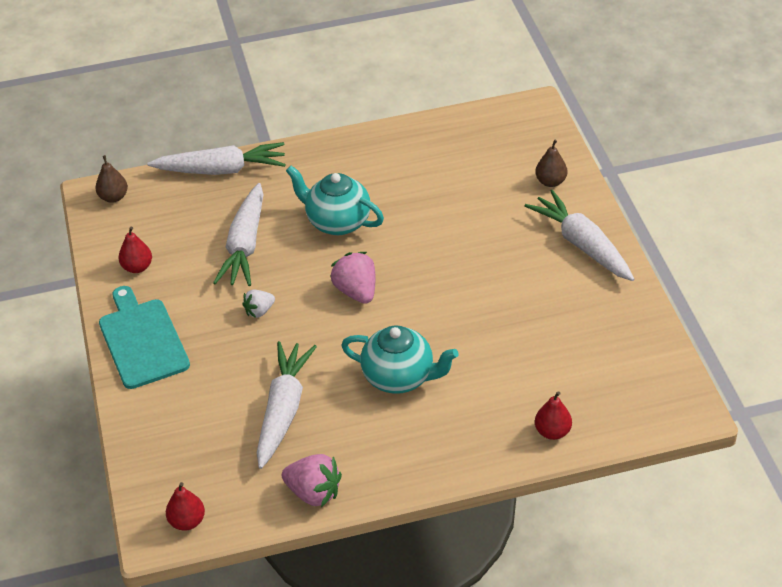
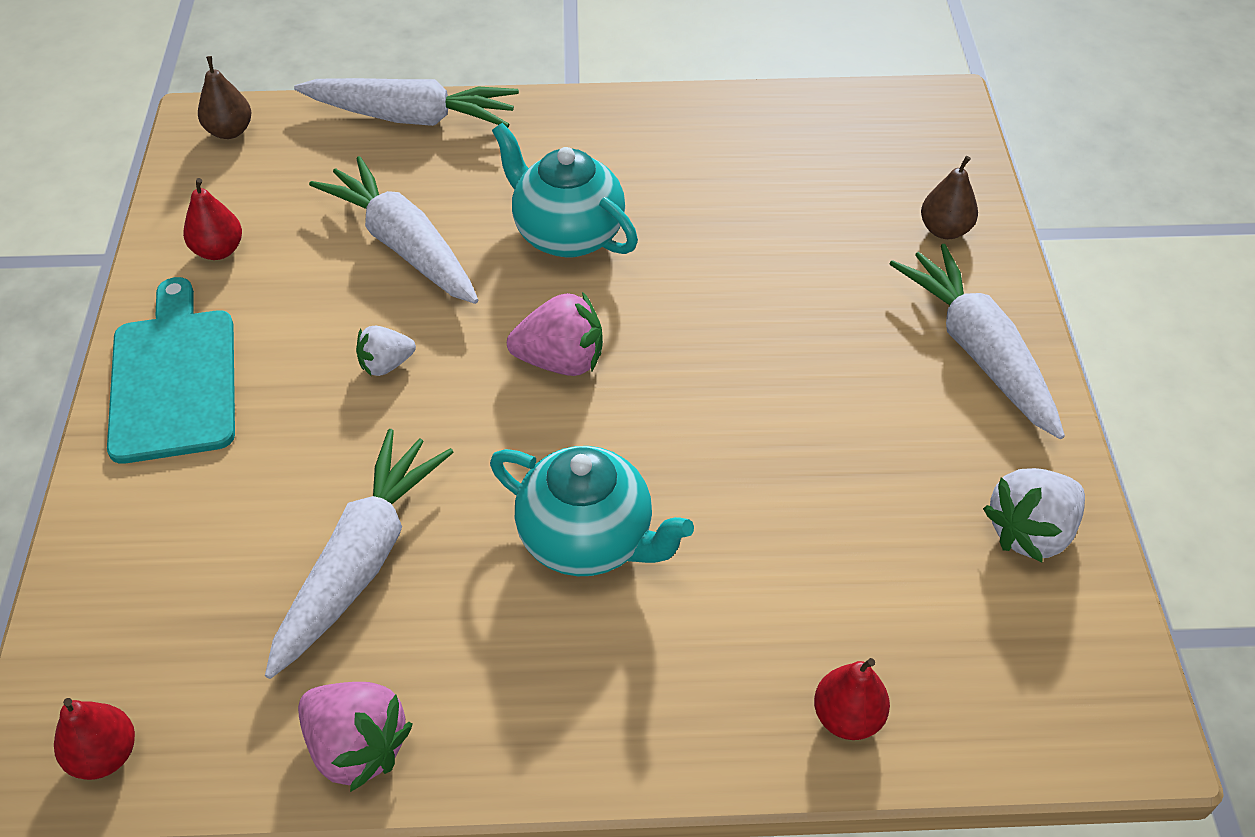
camera: 10 degrees right, 5 degrees up
(245, 245) = (404, 245): white carrot -> white carrot turned 120 degrees clockwise
(356, 291) = (561, 361): pink strawberry -> pink strawberry turned 105 degrees clockwise
(626, 330) = (1030, 532): none -> white strawberry

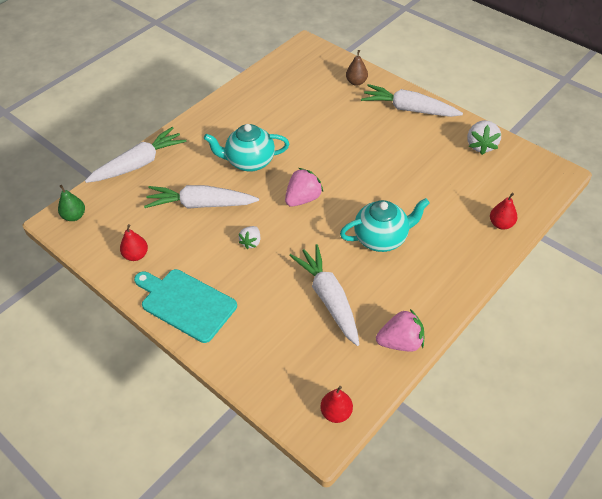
camera: 45 degrees left, 0 degrees up
(230, 131) = (74, 216): brown pear -> green pear

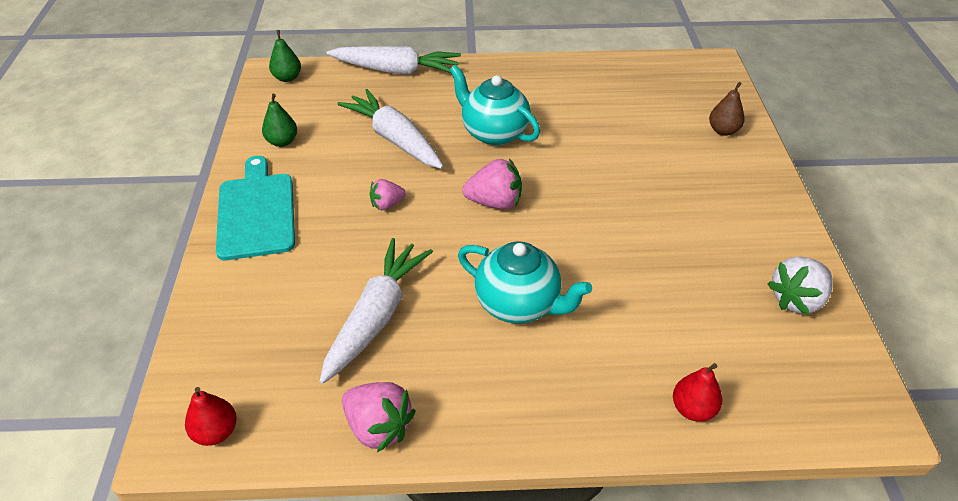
camera: 45 degrees right, 5 degrees down
(136, 255) = (282, 142): red pear -> green pear
(251, 242) = (387, 204): white strawberry -> pink strawberry
(409, 109) = (751, 197): white carrot -> none

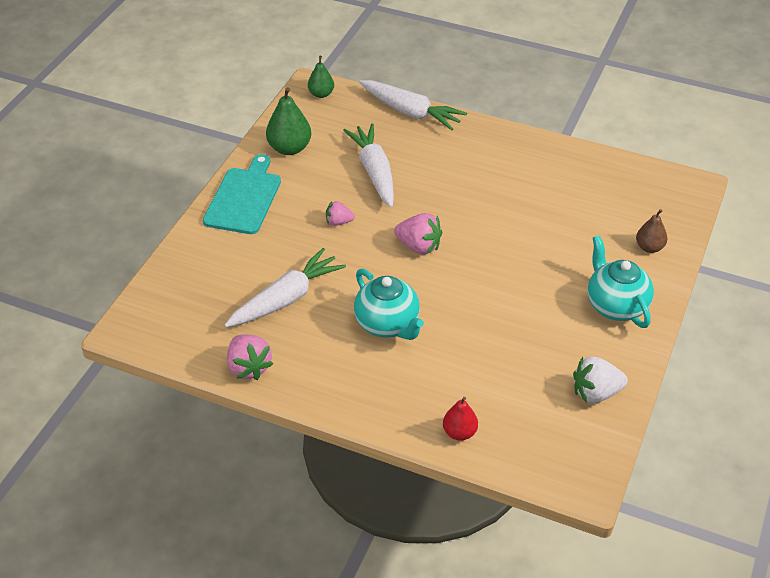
camera: 25 degrees right, 0 degrees up
(216, 432) = (151, 334): red pear -> none
(282, 142) = (289, 148): green pear -> green pear, size x1.61
(493, 133) = (455, 190): turquoise teapot -> turquoise teapot (615, 305)

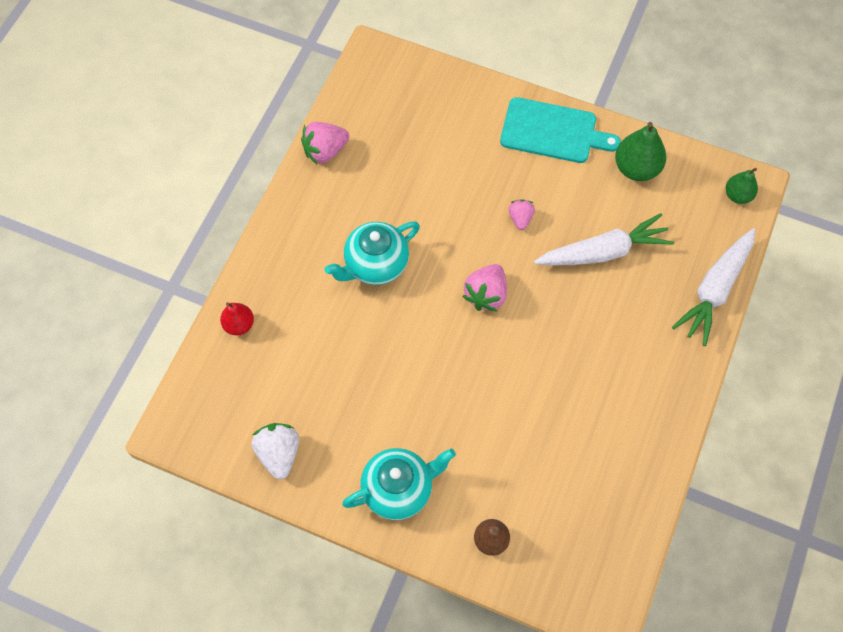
camera: 90 degrees right, 20 degrees up
(286, 299) = (410, 176): white carrot -> none

